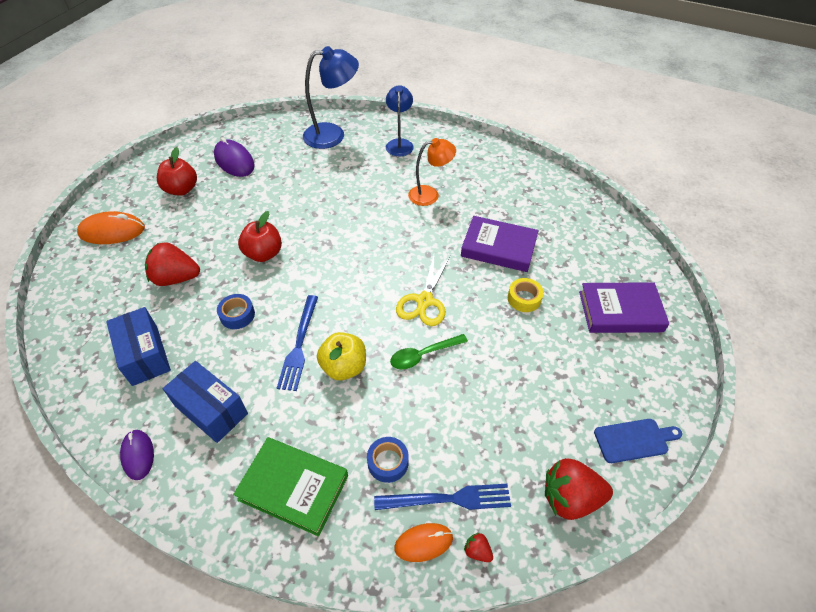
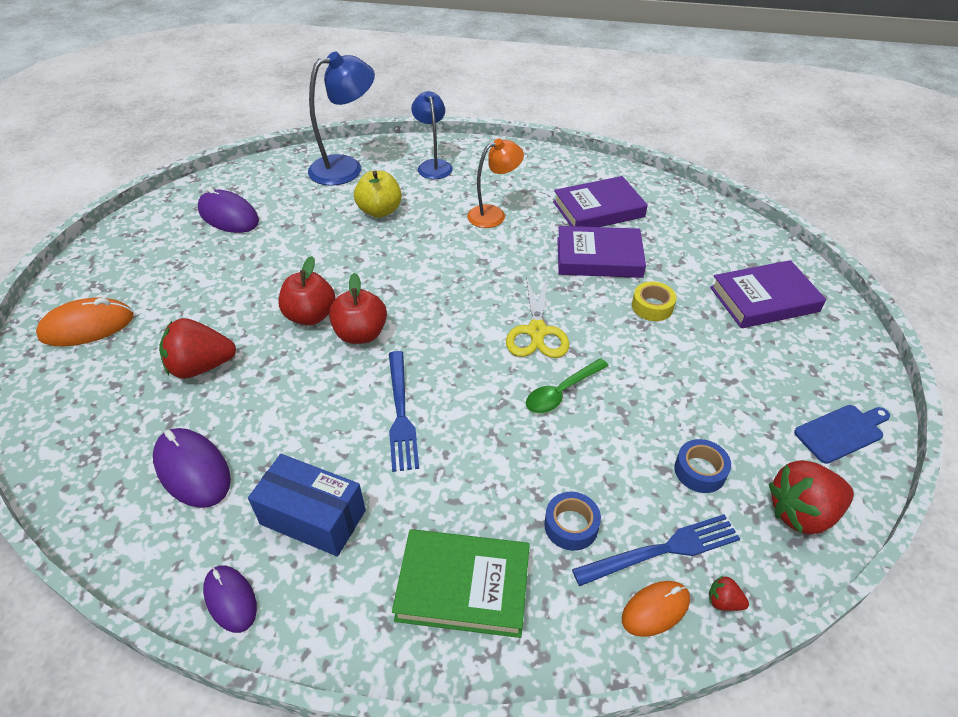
camera: 15 degrees left, 5 degrees down
(145, 355) = (192, 470): blue box -> purple mouse
(181, 189) = (168, 260): red apple -> red apple (361, 334)
(237, 315) = (304, 394): blue tape -> blue tape (700, 471)
(344, 367) = (469, 427): yellow apple -> yellow apple (380, 211)
(515, 205) = (598, 209): none -> purple book

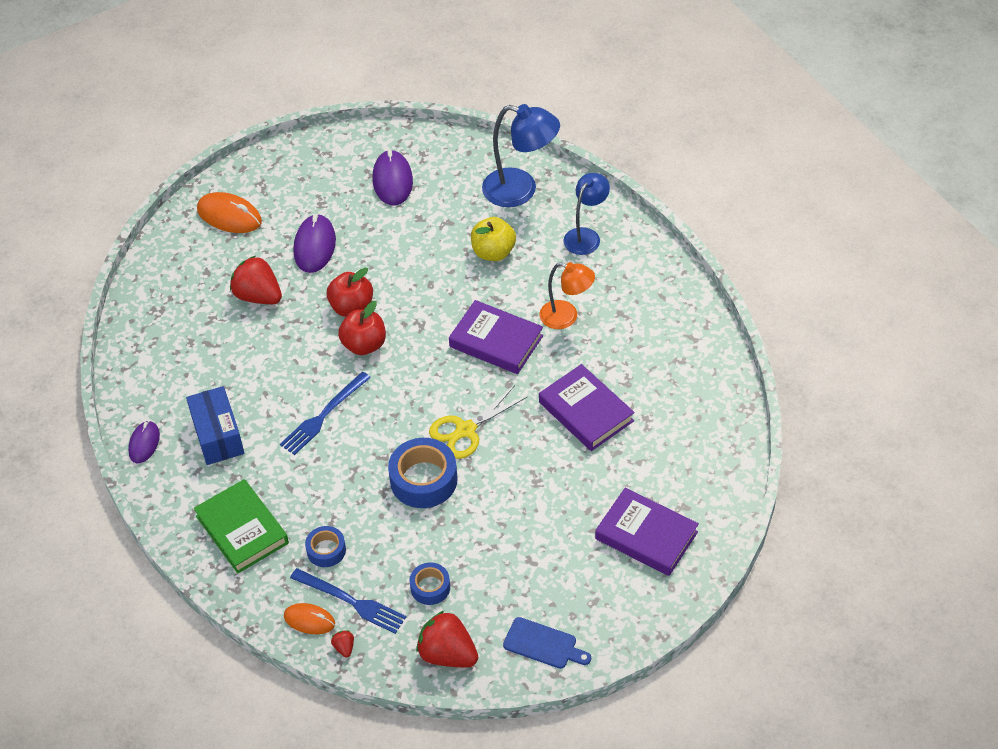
camera: 50 degrees right, 5 degrees up
(192, 470) = (192, 360): purple mouse -> purple mouse (314, 246)
(561, 392) = (423, 480): green spoon -> blue tape
(598, 209) = (648, 373): purple book -> purple book (496, 341)
(652, 306) = (563, 476): yellow tape -> none

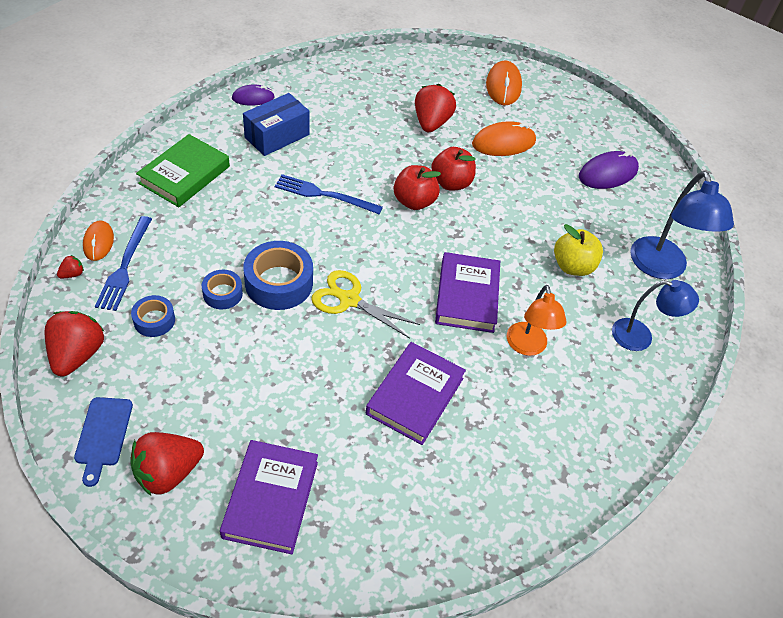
camera: 60 degrees right, 0 degrees up
(314, 246) = (503, 143): purple mouse -> orange mouse
(326, 550) = (178, 234): blue tape -> blue tape (222, 294)
(597, 602) = (168, 472): none -> red strawberry

